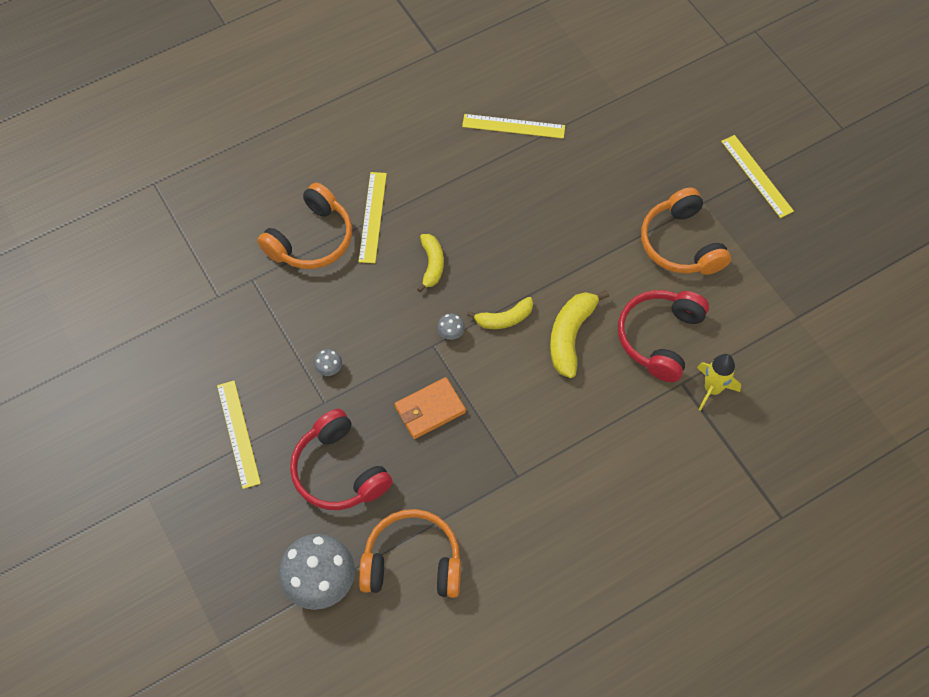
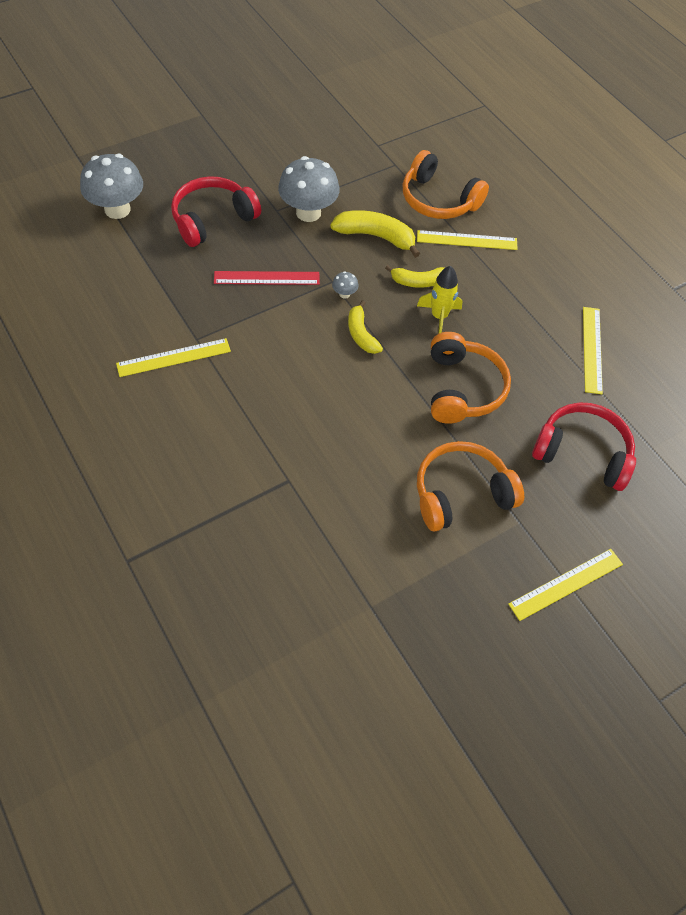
camera: 85 degrees right, 5 degrees down
(238, 433) = (251, 160): yellow ruler -> yellow ruler (174, 357)
(329, 369) = (308, 212): grey mushroom -> grey mushroom, size x2.43
(412, 562) = (125, 265): orange headphones -> orange headphones (462, 388)
(430, 409) = (266, 278): orange wallet -> red ruler
(570, 336) = (343, 386): yellow banana -> yellow banana (376, 236)
(659, 338) = (342, 464): red headphones -> red headphones (582, 453)
(712, 389) = (280, 508): yellow rocket -> yellow rocket (439, 316)

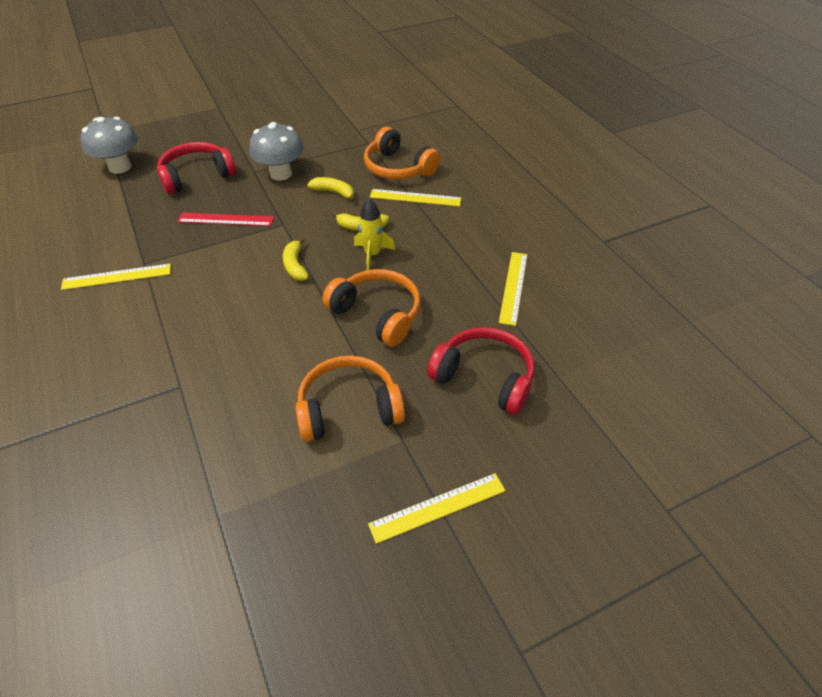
camera: 10 degrees right, 10 degrees down
(344, 294) = (291, 234): grey mushroom -> none
(376, 236) = (334, 192): yellow banana -> yellow banana, size x0.65
(462, 388) = (377, 314): orange headphones -> orange headphones turned 60 degrees counterclockwise

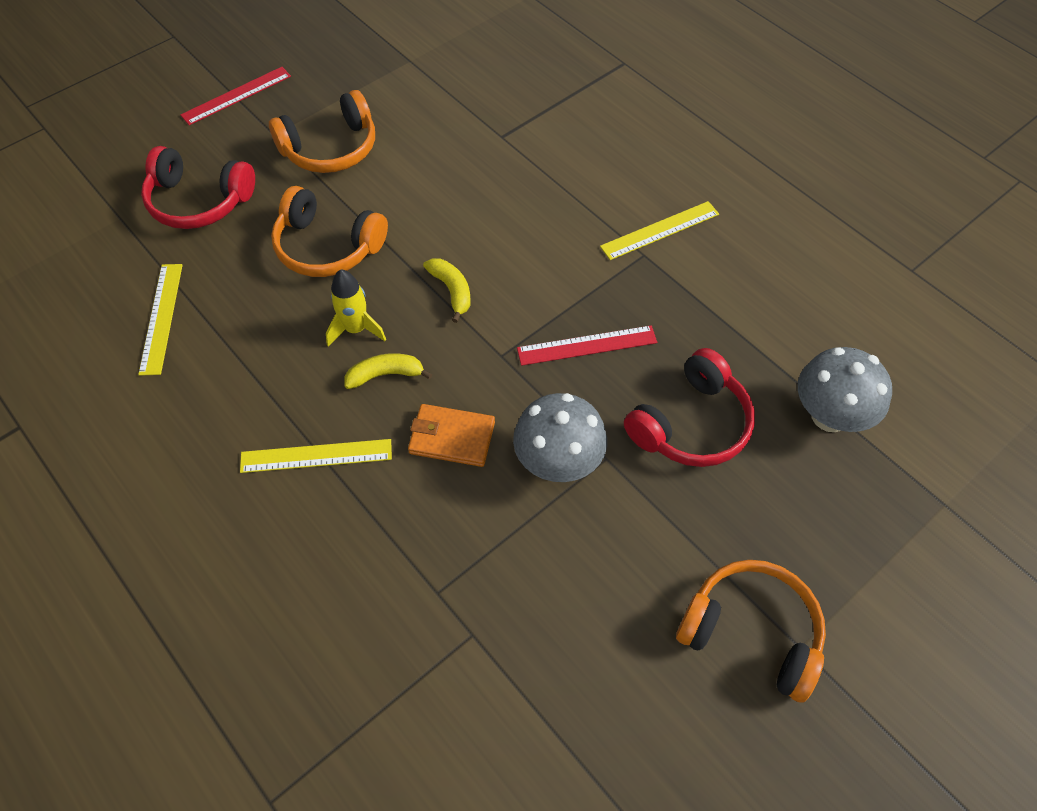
camera: 165 degrees right, 10 degrees up
(334, 192) = (451, 437): yellow banana -> orange wallet
(398, 168) = (360, 526): orange headphones -> orange headphones (751, 632)
(438, 507) = (236, 95): yellow ruler -> red ruler

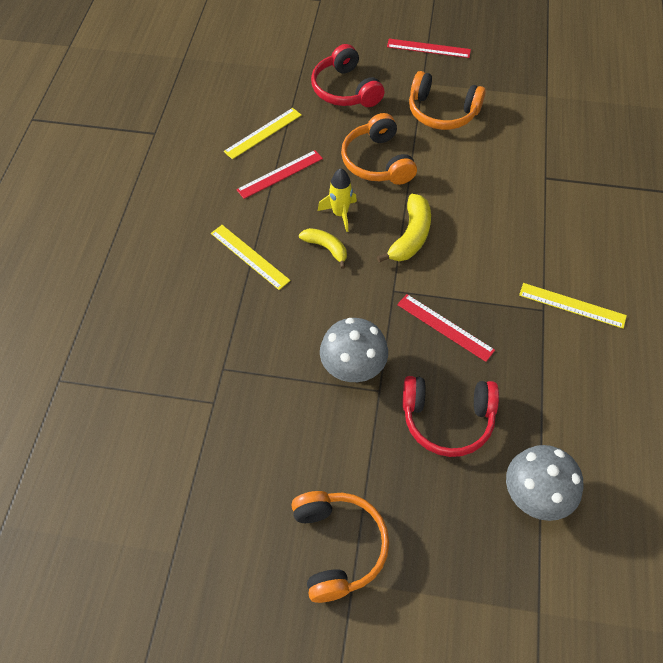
camera: 50 degrees right, 0 degrees up
(238, 344) = (280, 174): none -> red ruler
(451, 437) = (318, 307): orange wallet -> none
(452, 291) = (410, 236): yellow banana -> yellow banana, size x1.53

